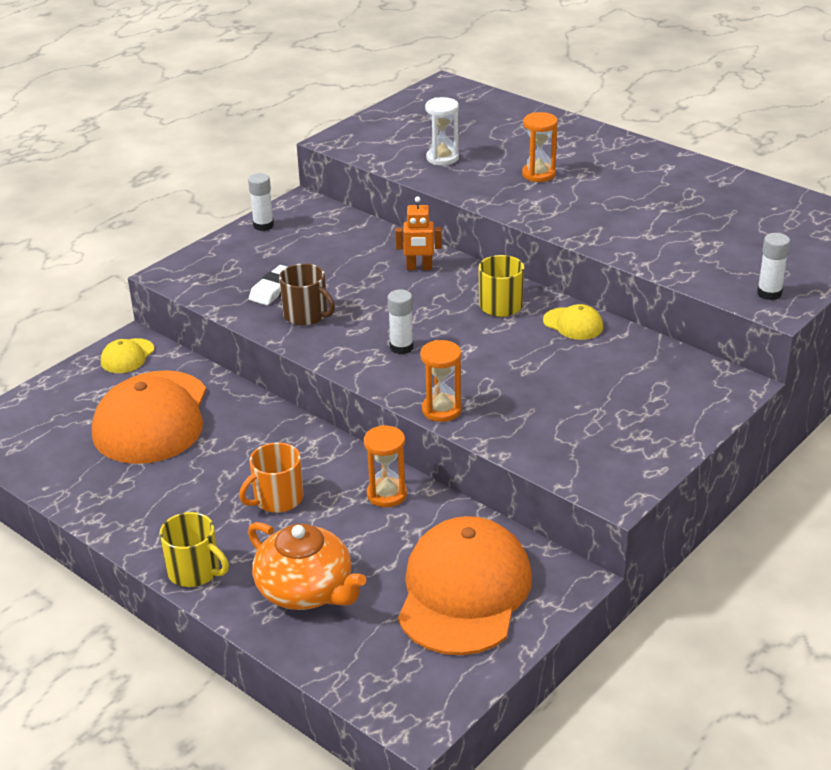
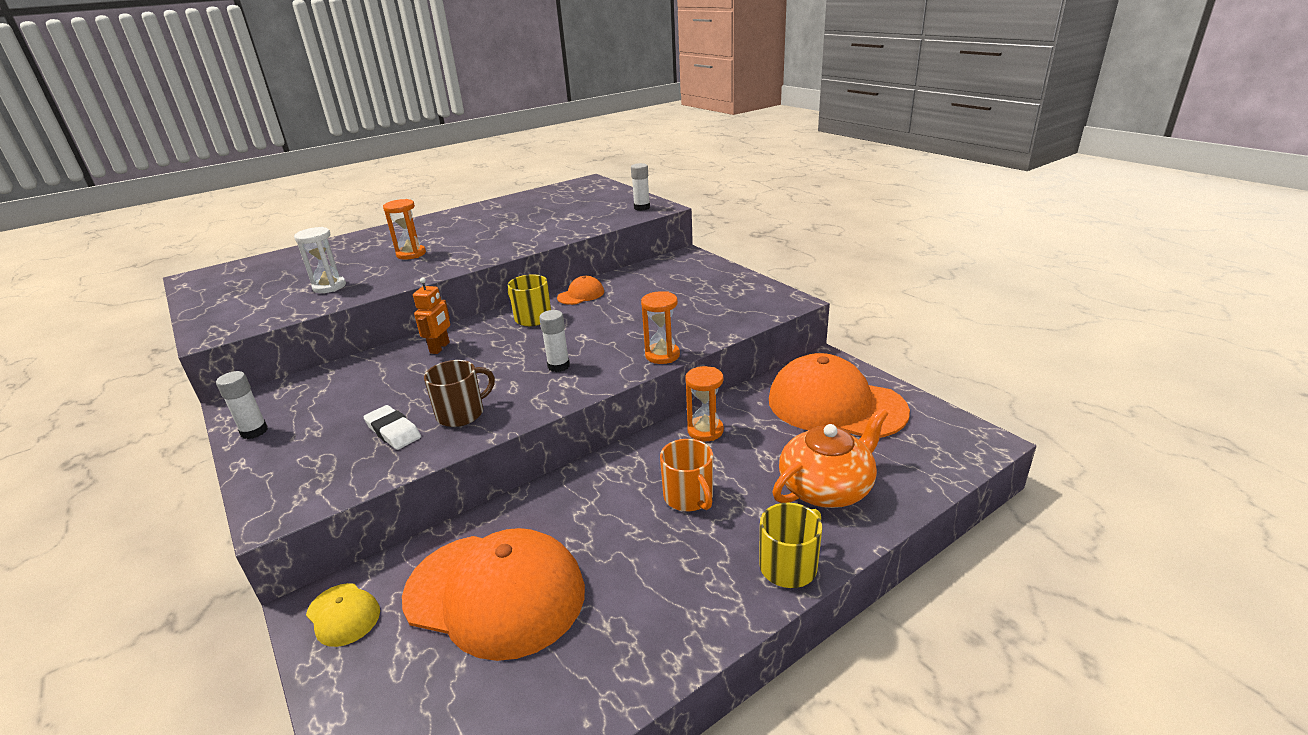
camera: 75 degrees left, 5 degrees down
(573, 324) = (581, 295): yellow cap -> orange cap

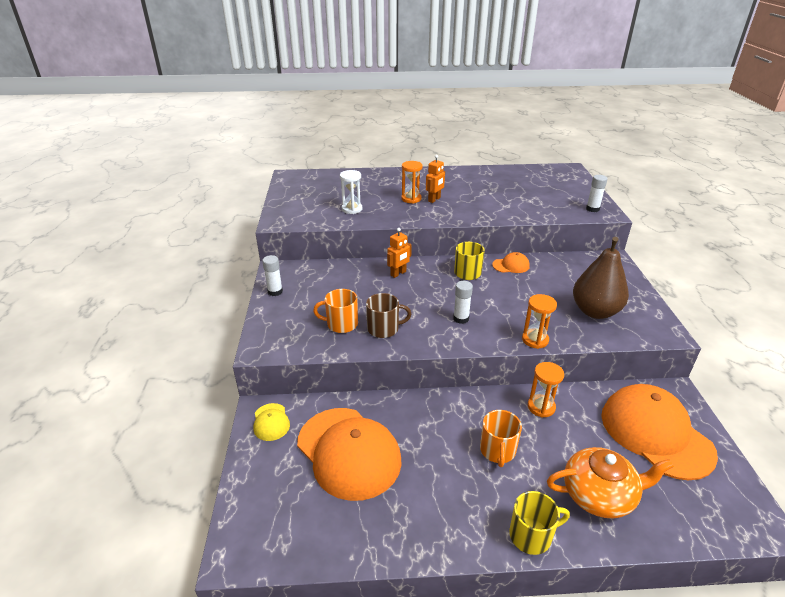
camera: 30 degrees right, 5 degrees up
(393, 431) = (341, 324): white eraser -> orange mug
(444, 247) = (434, 199): none -> orange robot
(706, 307) = (595, 311): none -> brown pear

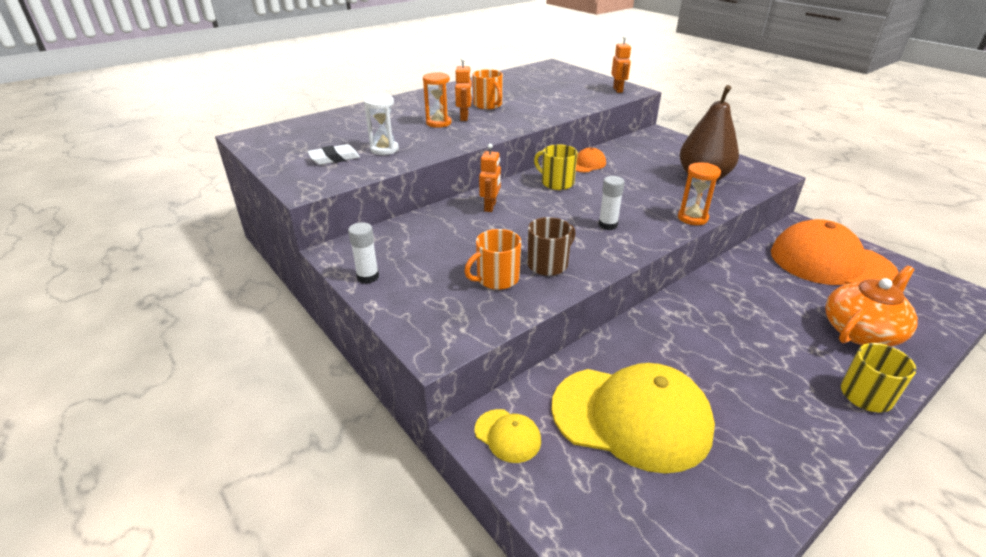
camera: 35 degrees left, 0 degrees up
(316, 206) = (334, 158): none -> white eraser
(348, 452) = (631, 417): orange cap -> yellow cap
(497, 450) = (751, 337): orange mug -> orange mug (488, 105)
(541, 407) = (734, 282): orange hourglass -> none
(592, 209) = (618, 90): white glue stick -> orange robot

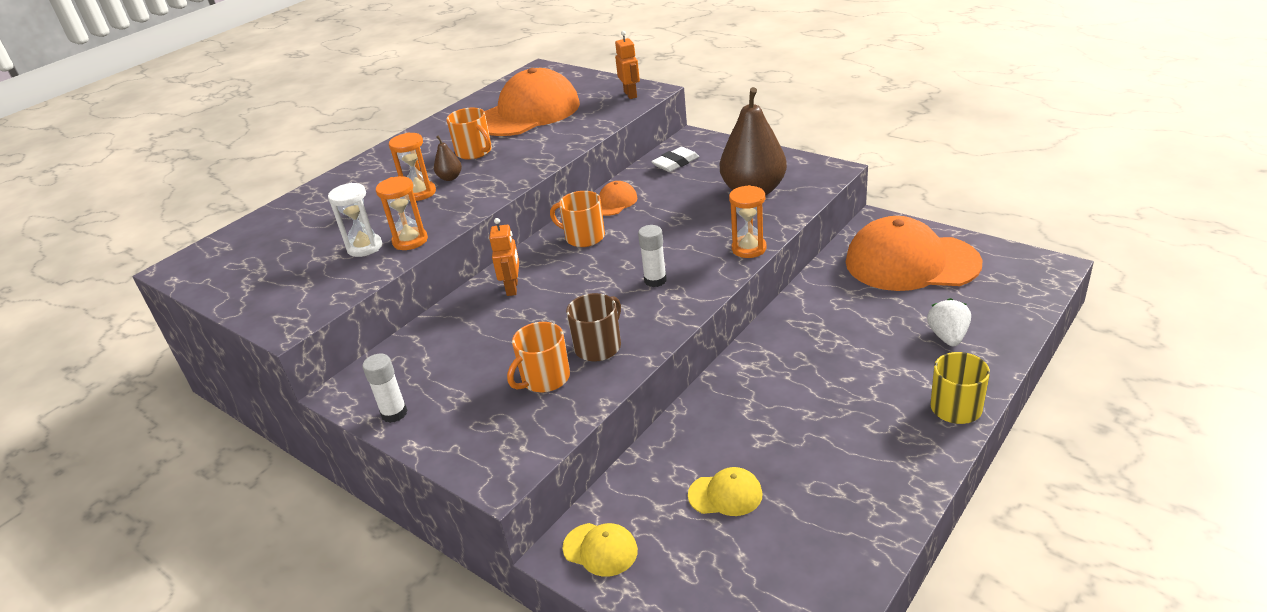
camera: 10 degrees left, 0 degrees up
(334, 158) = (306, 274): white eraser -> white eraser (675, 163)
(420, 152) = (410, 241): none -> orange hourglass
(464, 117) = (450, 178): orange robot -> brown pear
(536, 88) = (528, 113): none -> orange cap
(556, 183) = (584, 237): yellow mug -> orange mug
(631, 417) = (725, 494): yellow cap -> yellow cap, size x0.43
(861, 331) = (948, 337): orange teapot -> white strawberry

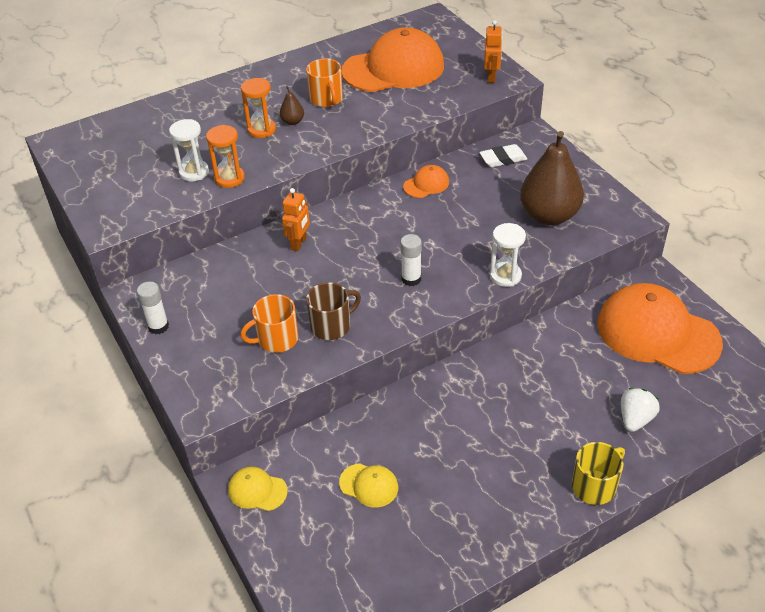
camera: 20 degrees right, 10 degrees up
(584, 237) = (381, 212): orange mug -> none
(600, 549) = (257, 490): yellow cap -> yellow cap turned 150 degrees clockwise
(749, 249) = (505, 276): orange hourglass -> white hourglass

